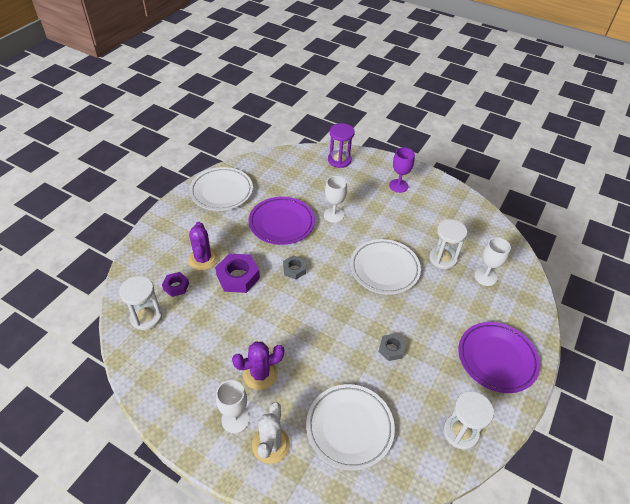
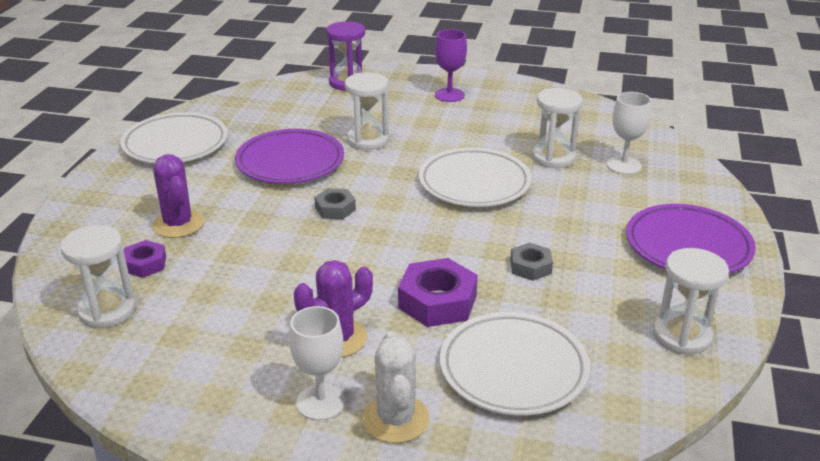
camera: 15 degrees left, 15 degrees down
(238, 277) = (247, 233): purple nut -> purple nut (437, 301)
(333, 215) = (368, 140): white goblet -> white hourglass

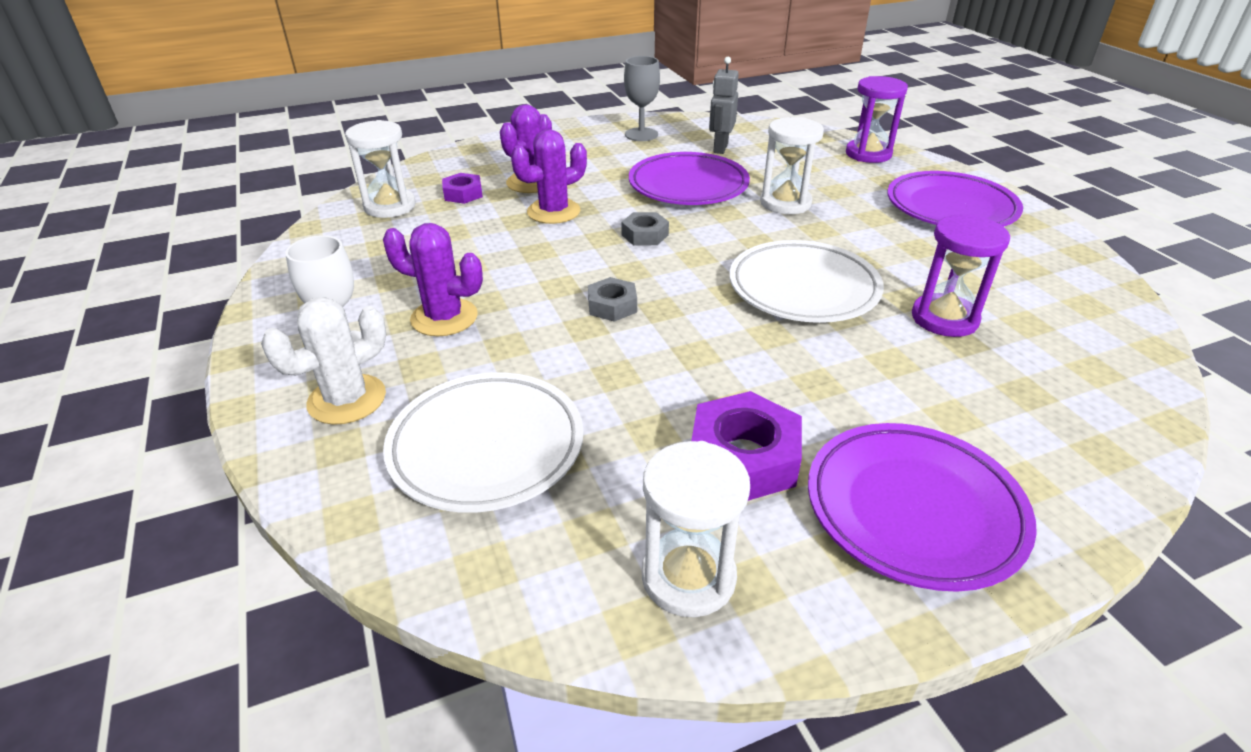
camera: 55 degrees right, 5 degrees up
(175, 144) = (641, 134): white plate -> grey goblet
(244, 232) = (553, 212): none -> purple cactus
(253, 125) = (720, 148): none -> grey robot
(437, 301) = (558, 350): purple nut -> purple nut (743, 458)
(449, 95) = (950, 208): purple goblet -> purple plate
(530, 267) = (692, 387): grey nut -> grey nut (612, 306)
(553, 157) = (944, 318): white hourglass -> purple hourglass
(624, 165) = (1022, 378): white goblet -> none

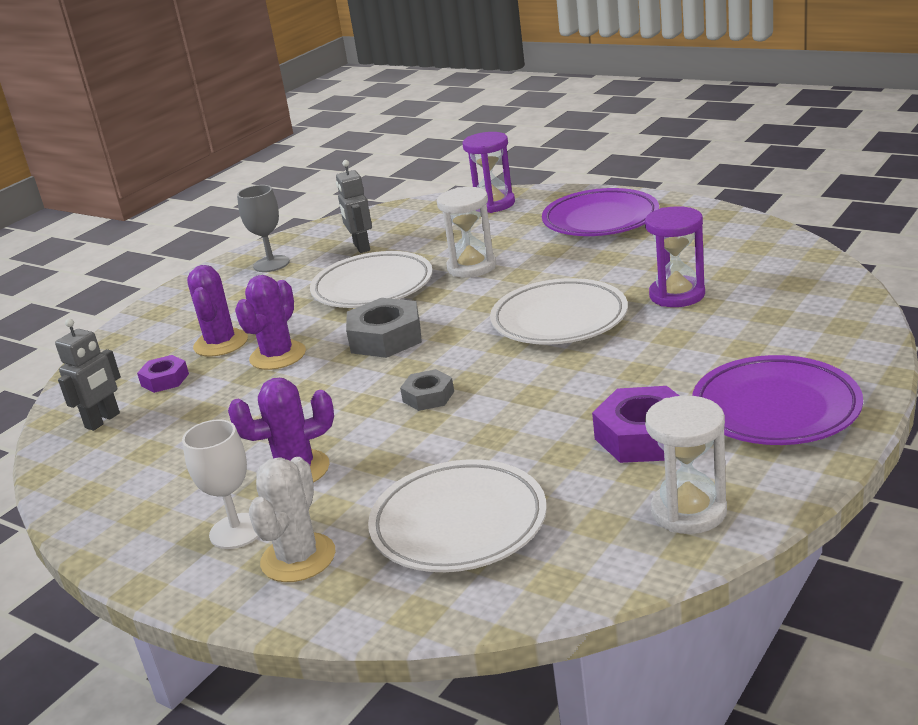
camera: 30 degrees left, 10 degrees down
(390, 206) = (103, 421): white hourglass -> grey robot
(645, 235) = (386, 338): grey nut -> grey nut, size x1.72
(688, 186) = (372, 287): purple plate -> white plate

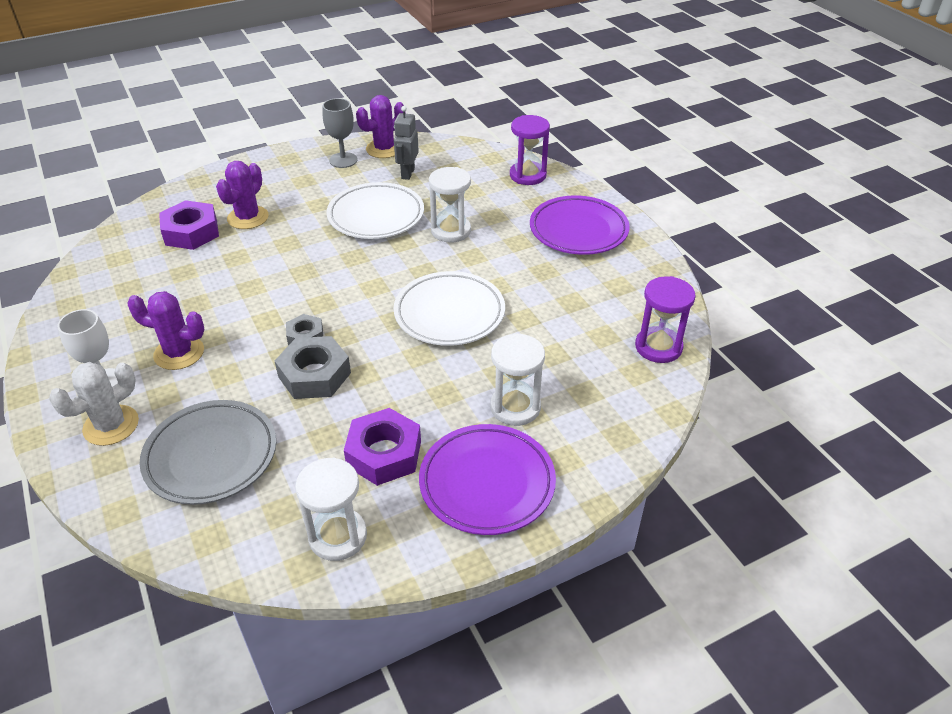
camera: 25 degrees right, 15 degrees up
(103, 421) = (131, 248): grey robot -> none
(165, 380) = (191, 232): purple nut -> purple nut, size x1.72
(278, 356) = (265, 247): purple cactus -> purple cactus (384, 149)
(386, 338) = (336, 268): grey nut -> grey nut (314, 375)
(459, 524) = (211, 456): white plate -> grey plate
(677, 295) = (545, 335): purple hourglass -> purple hourglass (658, 347)
(723, 351) = (515, 407): none -> white hourglass

